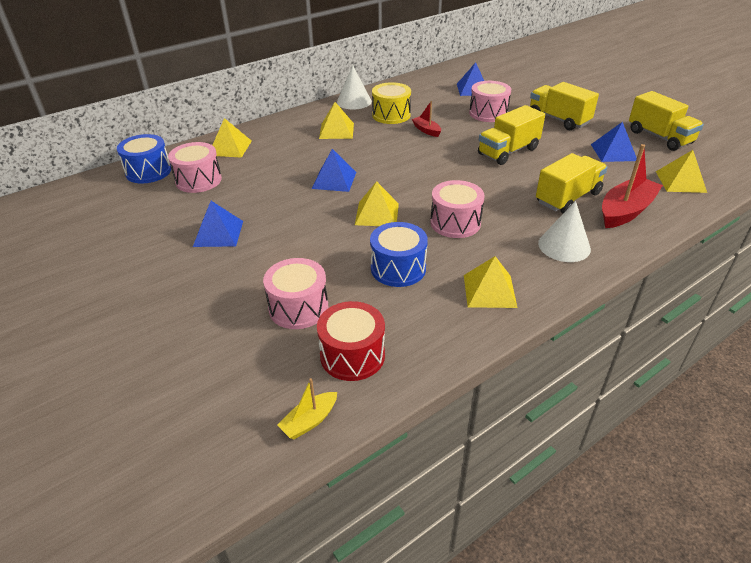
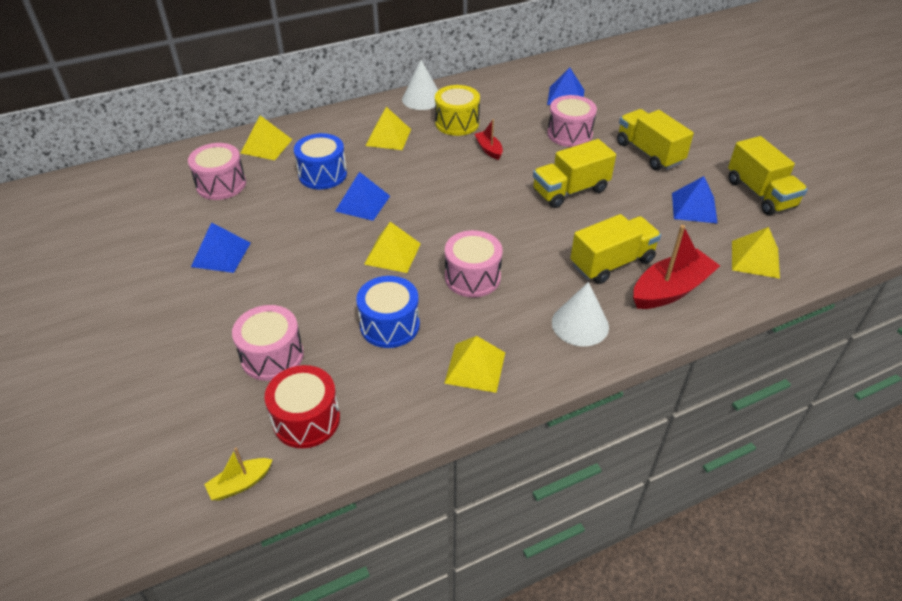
camera: 10 degrees right, 5 degrees up
(148, 171) = (173, 166): blue drum -> blue drum (322, 174)

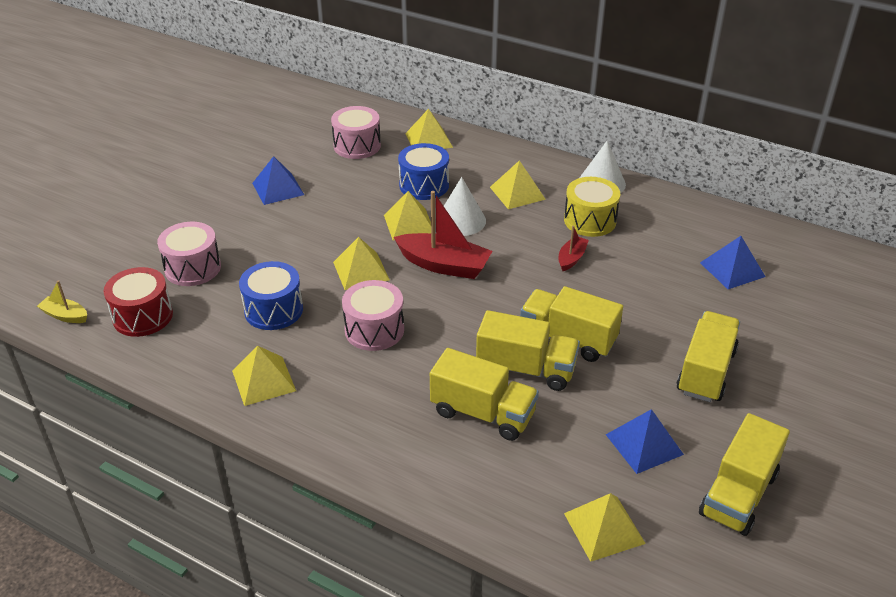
camera: 55 degrees right, 5 degrees down
(362, 203) = (409, 224): blue pyramid -> yellow pyramid
(569, 134) = (666, 299): pink drum -> none
(580, 324) = (372, 425): white cone -> white cone (461, 220)
(584, 223) = (526, 369): none -> yellow truck
(671, 290) = (482, 473): red boat -> red boat (444, 265)

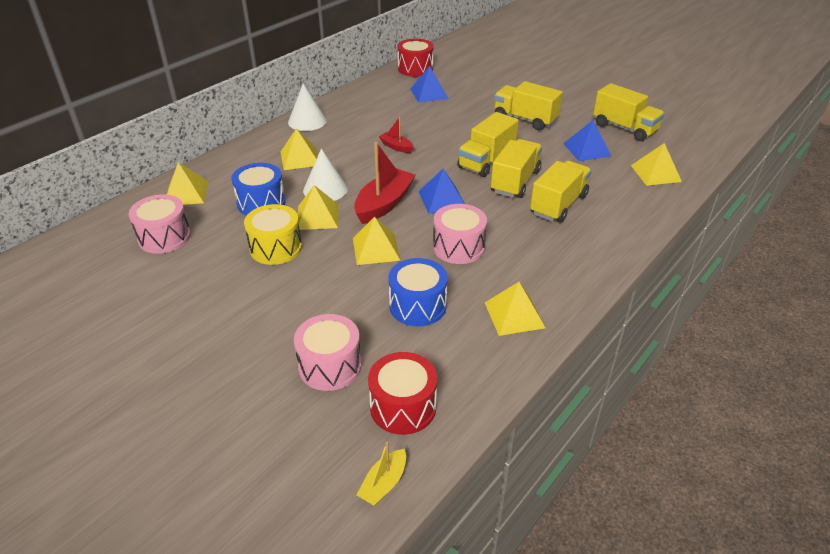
camera: 80 degrees left, 0 degrees up
(278, 189) = (211, 297): blue pyramid -> blue pyramid (442, 199)
(590, 220) = (353, 133): yellow drum -> yellow drum (276, 248)
(803, 248) = (415, 69): none -> red drum

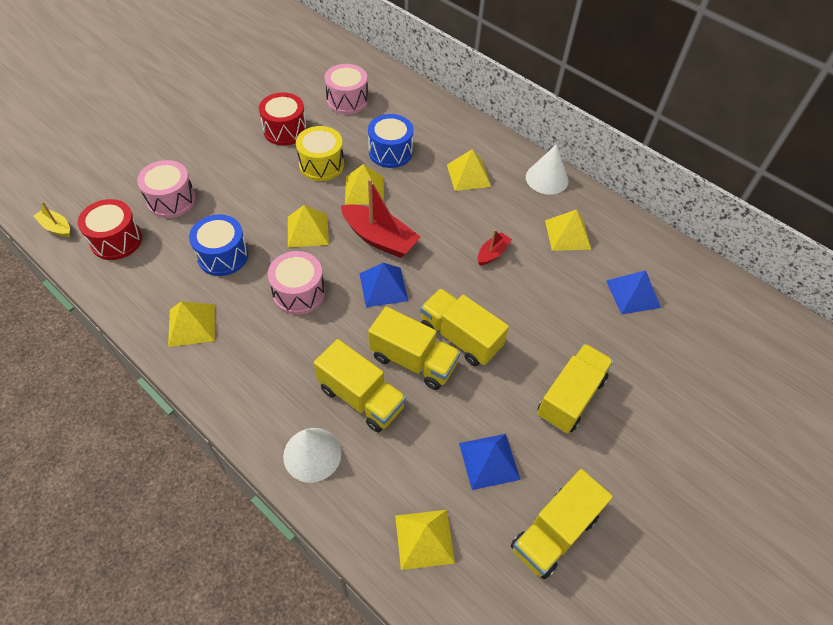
camera: 90 degrees right, 15 degrees up
(186, 193) = (410, 105): yellow pyramid -> yellow pyramid (567, 234)
(325, 189) = (409, 195): white cone -> white cone (312, 454)
(415, 69) = (707, 283): red drum -> red drum (285, 130)

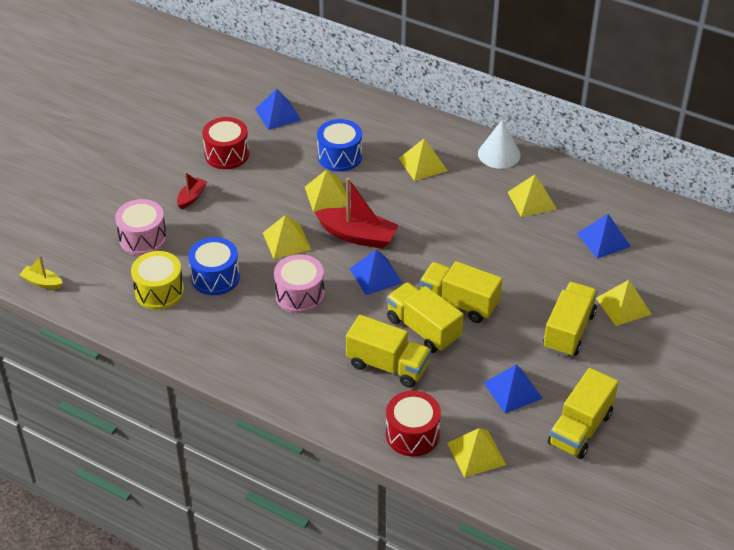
camera: 10 degrees left, 10 degrees down
(116, 240) = (107, 283): red drum -> red drum (412, 434)
(192, 325) = (212, 338): yellow pyramid -> yellow pyramid (623, 306)
(312, 454) = (361, 414): white cone -> none
(321, 165) = (276, 180): yellow drum -> yellow drum (159, 291)
(347, 100) = (278, 114): pink drum -> blue pyramid
(413, 360) = (423, 329): yellow truck -> yellow truck turned 150 degrees counterclockwise
(492, 253) = (467, 229): red boat -> red boat (191, 197)

